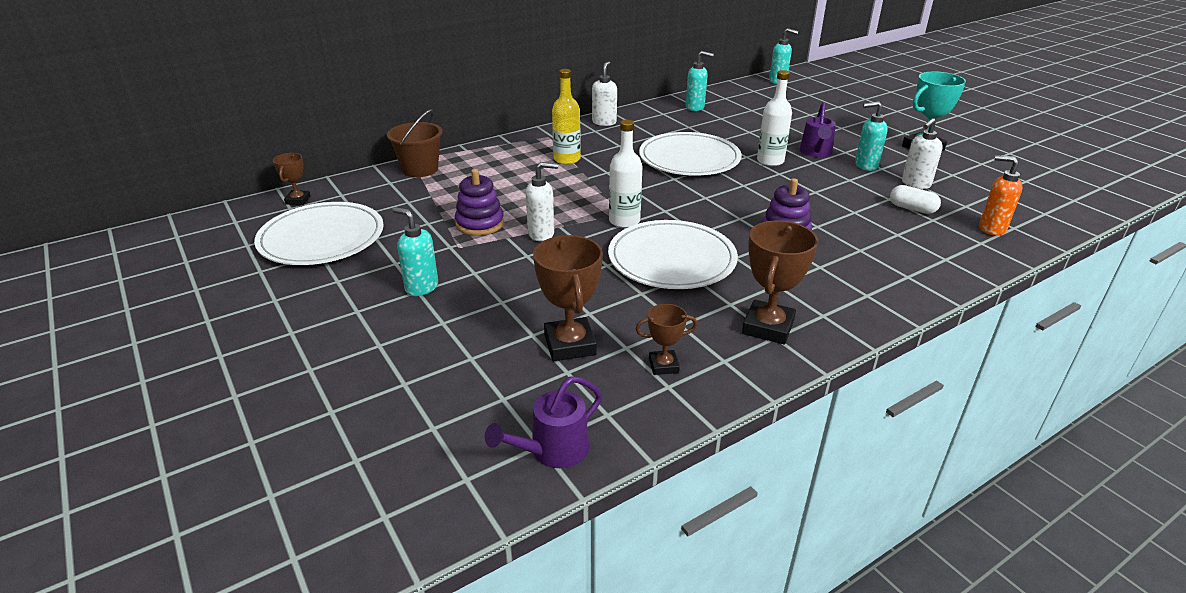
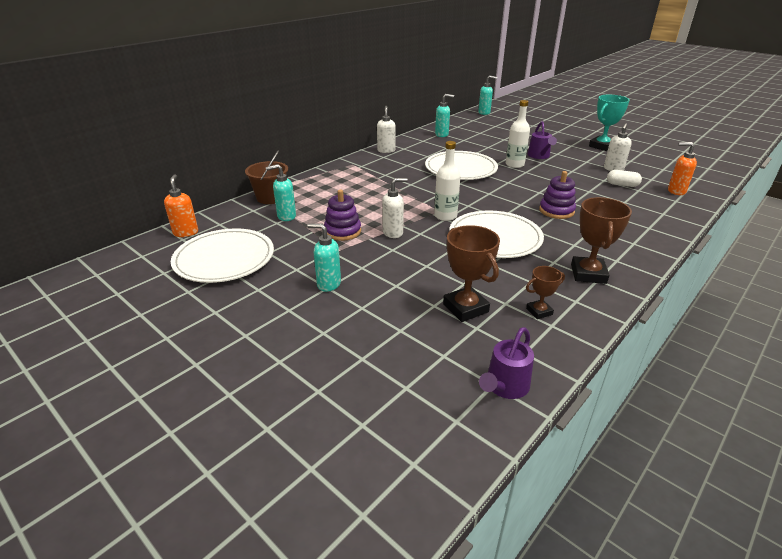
camera: 15 degrees left, 0 degrees up
(298, 200) = (186, 232): brown trophy -> orange soap dispenser
(567, 159) = (376, 178): yellow bottle -> none
(865, 166) = (575, 161): turquoise soap dispenser -> turquoise soap dispenser (286, 216)

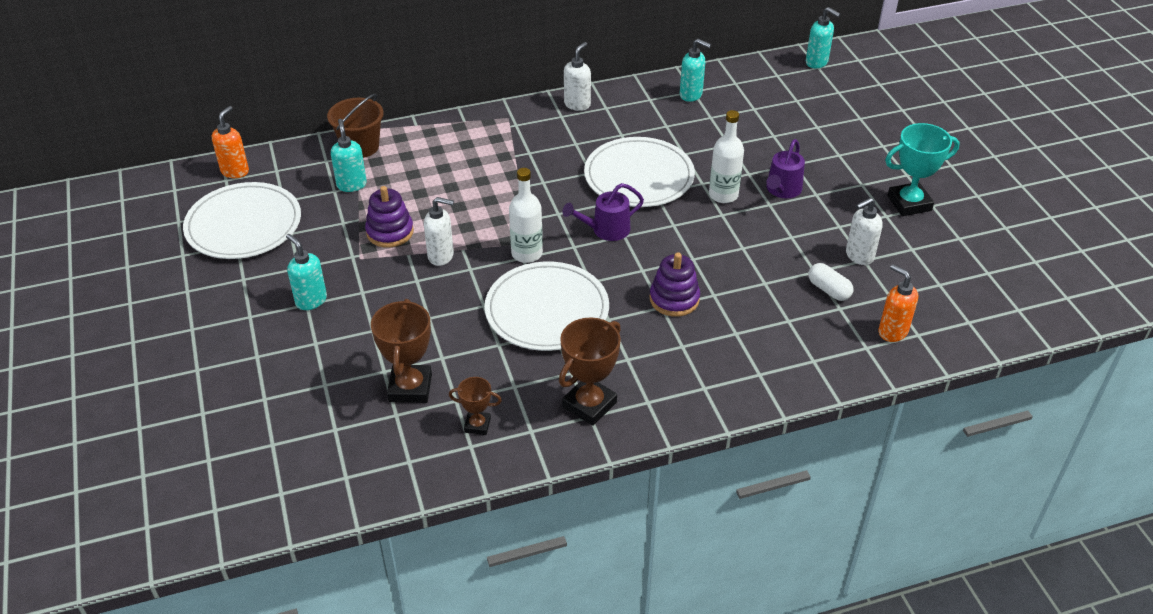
camera: 30 degrees right, 10 degrees up
(286, 216) = (351, 185): turquoise soap dispenser -> turquoise soap dispenser turned 60 degrees clockwise
(504, 387) = (352, 484): purple watering can -> purple watering can (605, 230)

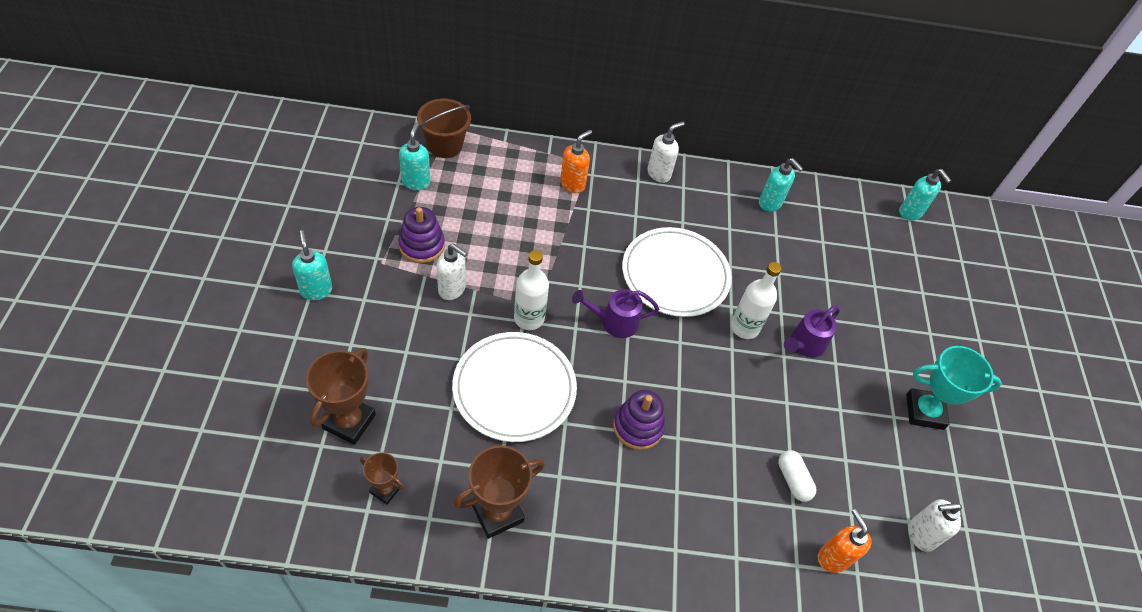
camera: 15 degrees right, 10 degrees up
(235, 171) = (327, 130): orange soap dispenser -> orange soap dispenser (572, 184)
(243, 225) = (304, 187): white plate -> none
(859, 256) = (843, 453): white soap dispenser -> white soap dispenser (920, 535)

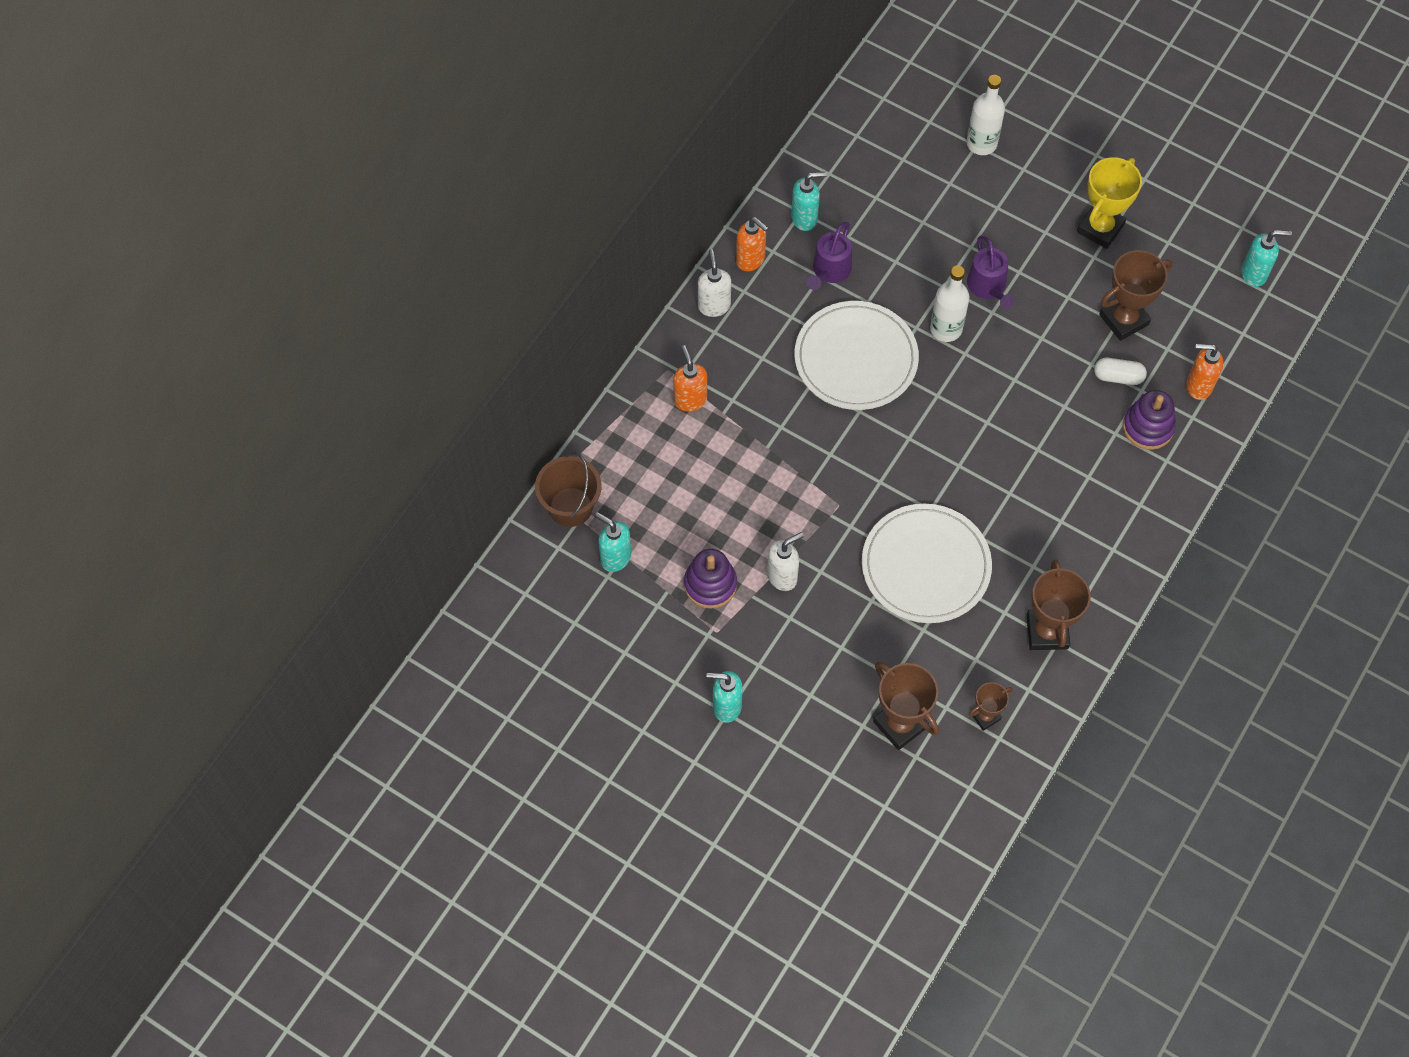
camera: 55 degrees left, 10 degrees up
(529, 318) = (850, 519): white bottle -> white bottle (981, 143)
(614, 322) = (888, 443): purple watering can -> purple watering can (829, 271)
(638, 427) = (1012, 477): purple stacking toy -> purple stacking toy (1148, 427)
(712, 183) = (751, 260): none -> orange soap dispenser
(852, 464) = (1124, 320): none -> brown trophy
(910, 213) = (877, 92): turquoise soap dispenser -> turquoise soap dispenser (1254, 274)
(920, 535) = (1208, 306): white soap dispenser -> none
(924, 411) = (1100, 228): turquoise trophy -> yellow trophy

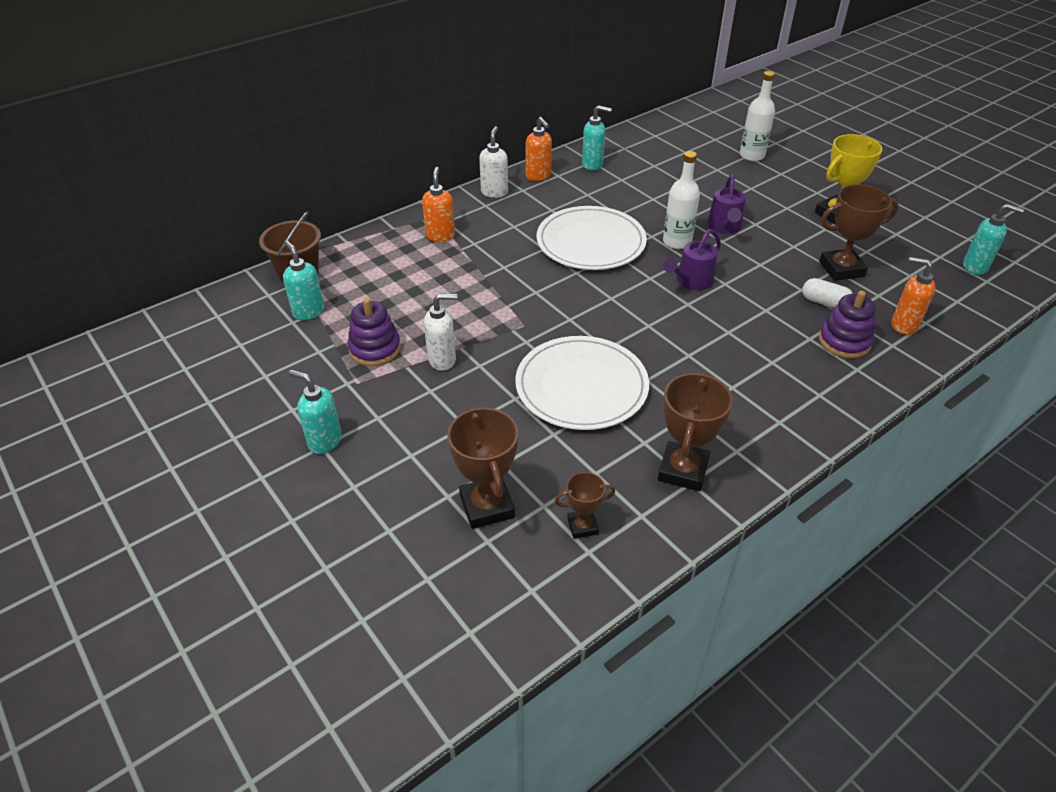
camera: 20 degrees right, 20 degrees down
(829, 271) = (596, 193): purple watering can -> purple watering can (691, 281)

